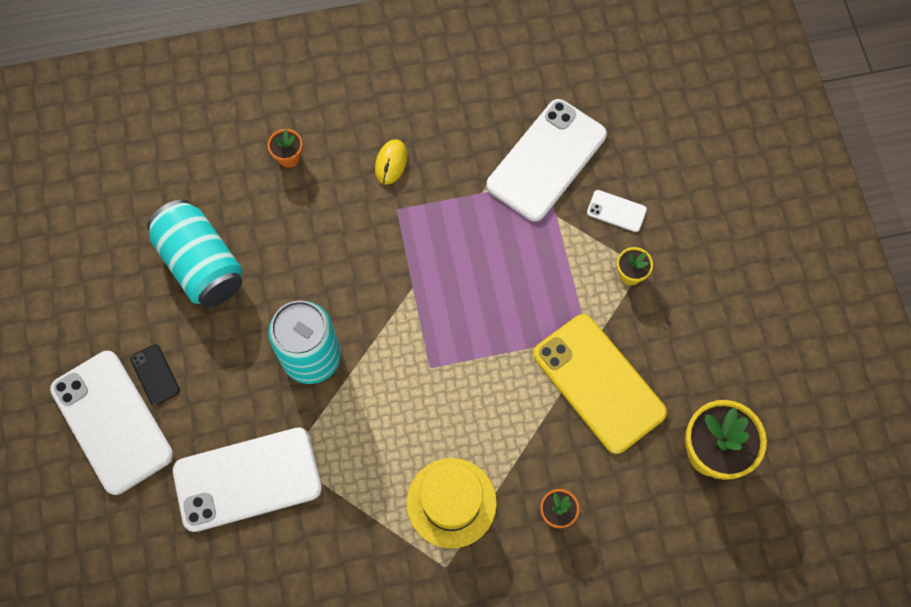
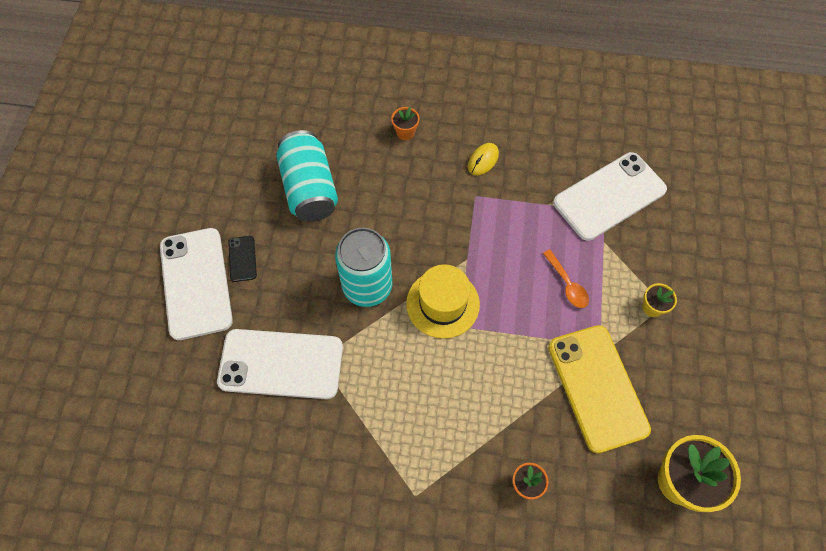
camera: 20 degrees right, 5 degrees down
(451, 502) = (439, 442): yellow hat -> yellow hat (442, 304)
(532, 279) = (567, 284): none -> orange spoon
(616, 211) = (655, 253): white phone -> none

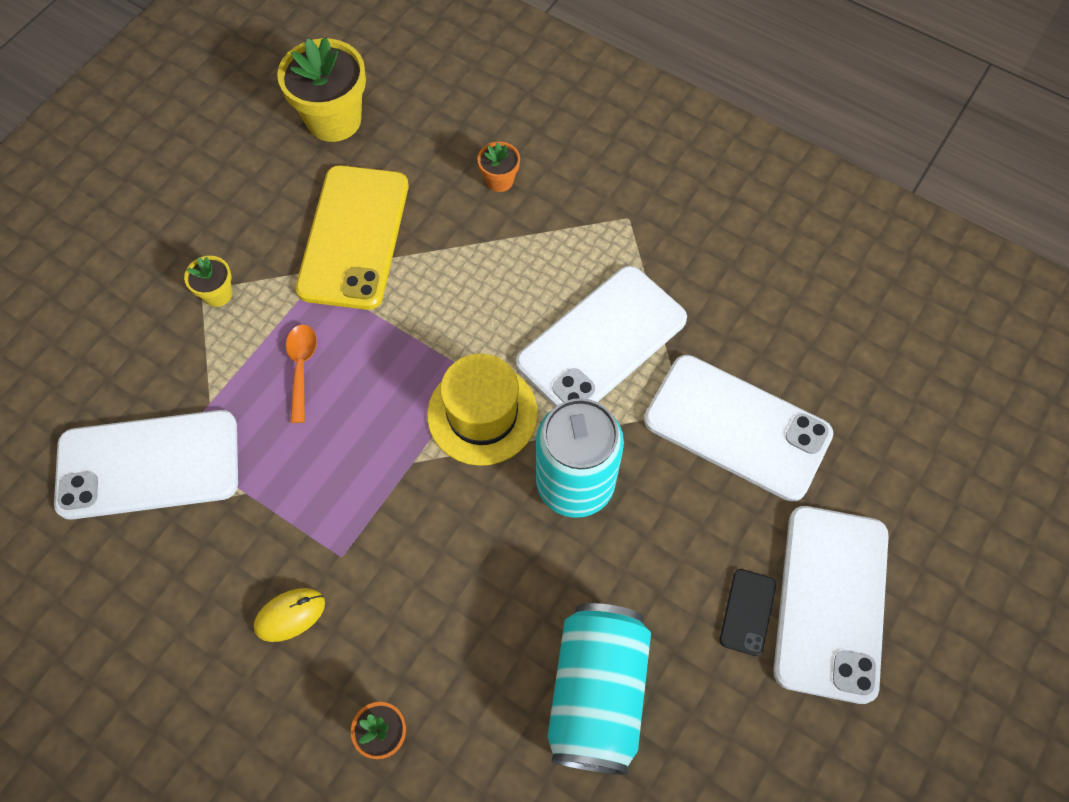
camera: 155 degrees left, 0 degrees up
(391, 385) = (601, 341): none -> white phone

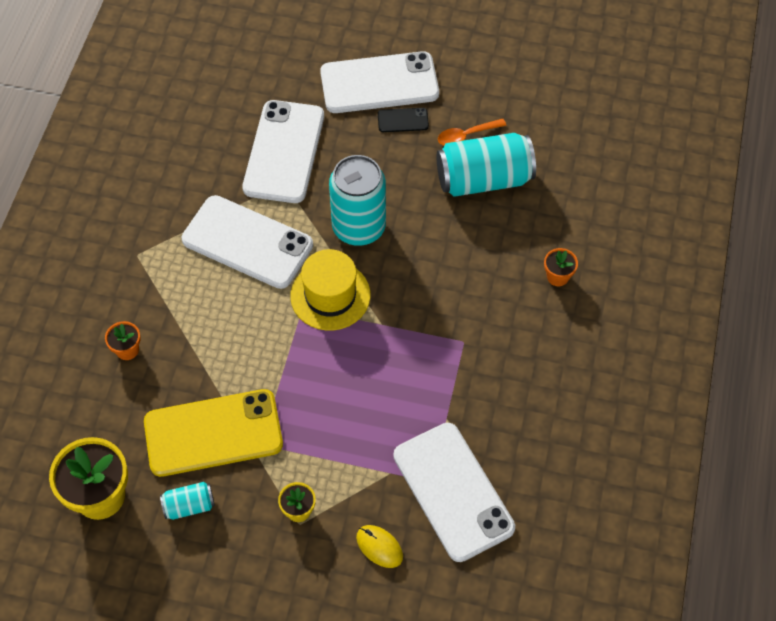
camera: 110 degrees left, 5 degrees down
(280, 193) = (189, 506): none -> turquoise can
(290, 615) = (513, 355): yellow mouse -> yellow mouse (379, 547)
(301, 368) = (338, 423): orange spoon -> orange spoon (466, 136)

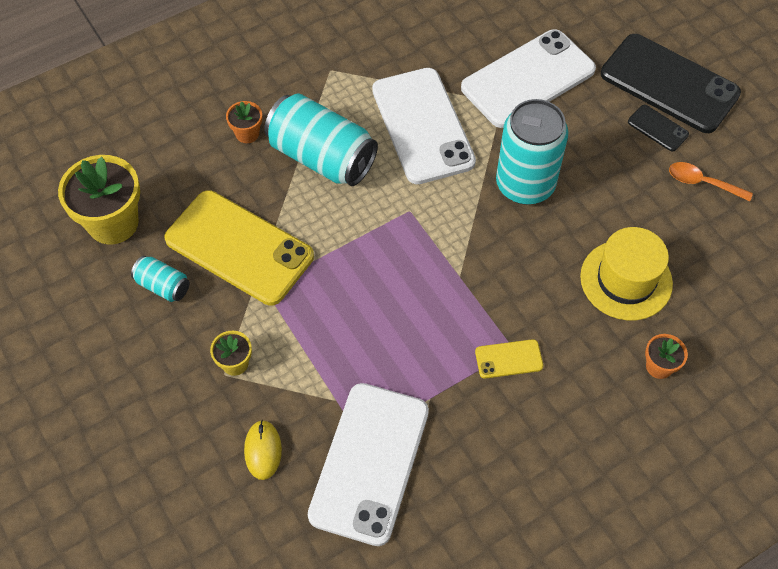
camera: 45 degrees right, 0 degrees up
(330, 295) = (443, 219): yellow hat -> yellow hat (626, 280)
(379, 83) = (669, 84): white phone -> black phone
(467, 350) = (509, 359): none -> yellow phone
(484, 179) = (679, 231): turquoise can -> turquoise can (321, 157)

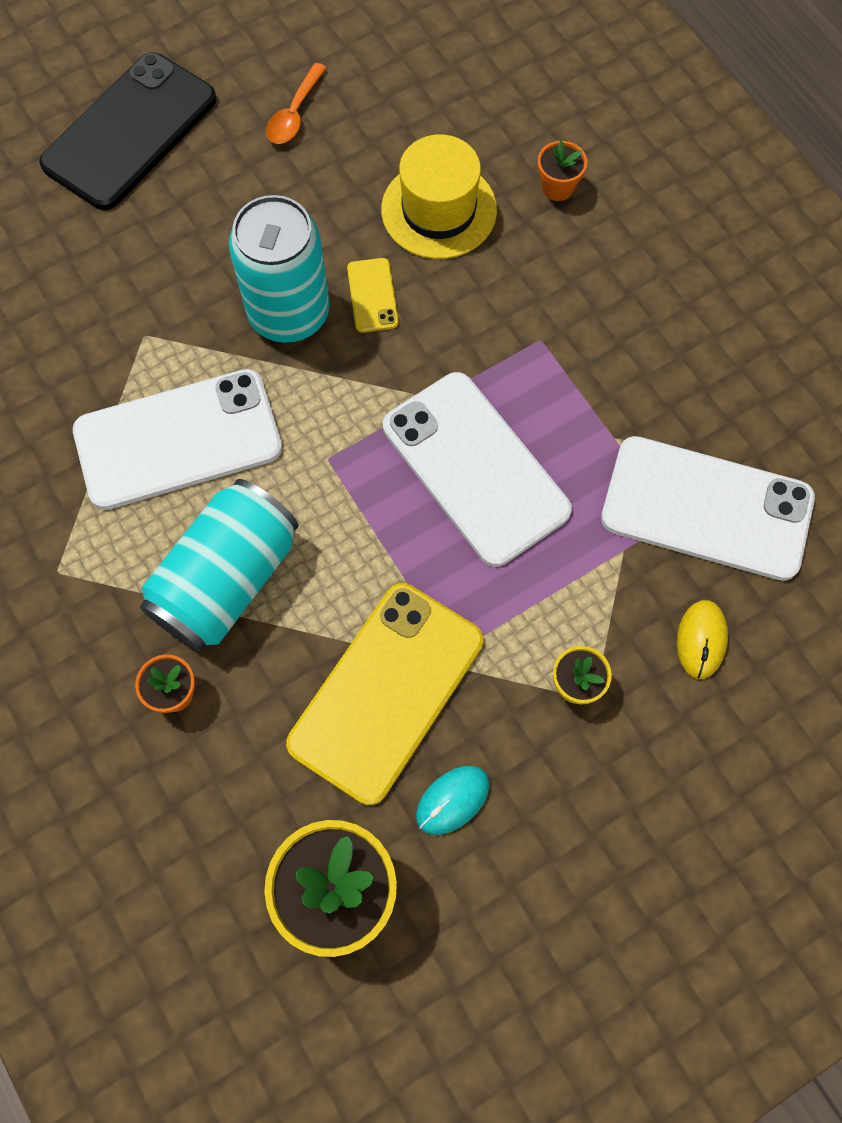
camera: 90 degrees left, 10 degrees up
(163, 286) = (452, 800): turquoise can -> turquoise mouse
(263, 450) = (701, 640): yellow mouse -> yellow mouse turned 75 degrees counterclockwise
(509, 359) = (554, 346): yellow phone -> yellow phone (372, 295)
(528, 79) = (104, 299): white phone -> white phone (475, 468)
(657, 128) = (204, 152): black phone -> none

